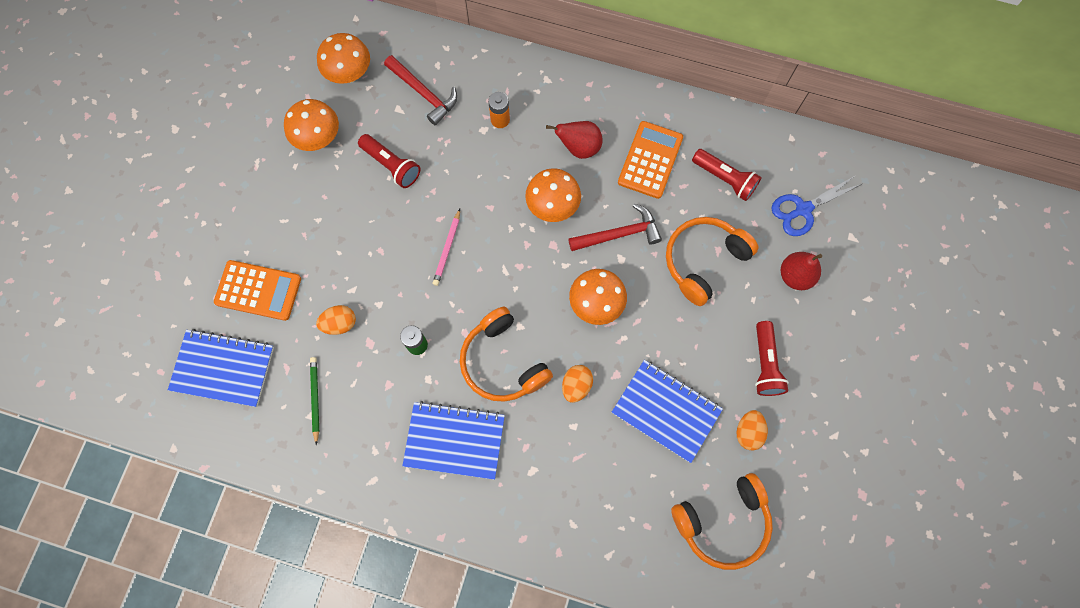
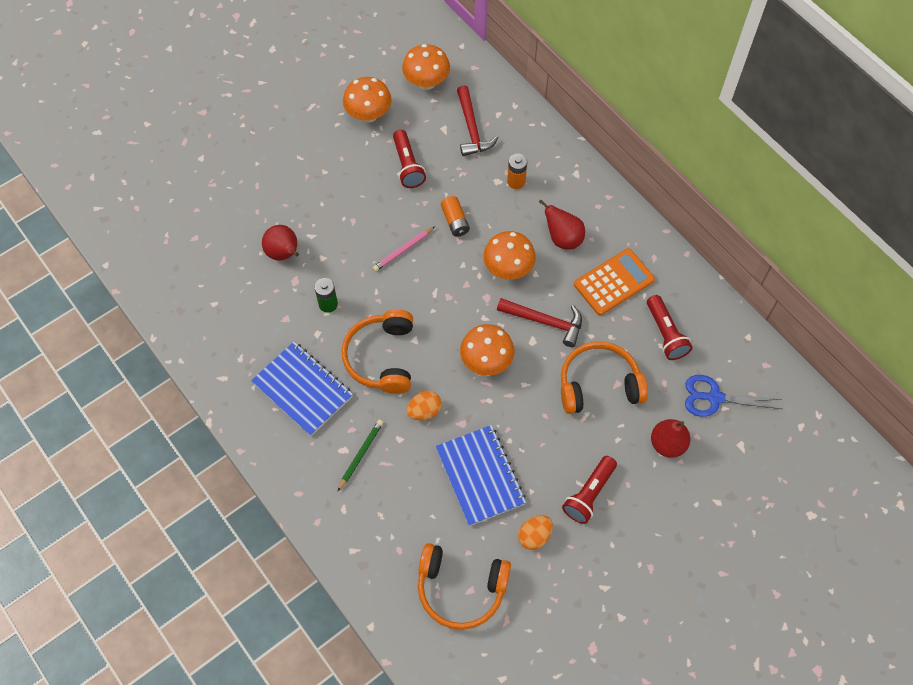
camera: 35 degrees right, 10 degrees down
(223, 369) = (179, 233): blue notebook -> none
(258, 290) = (245, 194): orange calculator -> none
(315, 398) = (227, 294): green pencil -> green pencil (361, 454)
(340, 323) = (284, 254): orange egg -> red pear
(473, 191) = (455, 221): none -> orange battery

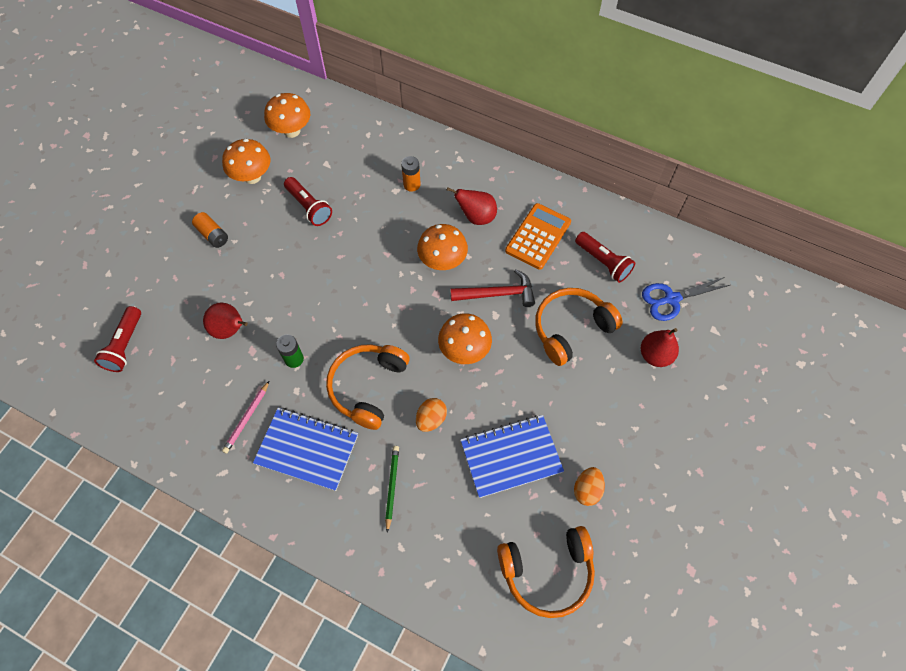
camera: 25 degrees left, 0 degrees up
(381, 357) = (367, 387): orange headphones -> orange headphones turned 45 degrees clockwise
(403, 250) = (340, 282): pink pencil -> pink pencil (246, 418)
(455, 221) = (375, 239): orange battery -> orange battery (213, 235)
(472, 129) = (351, 155): red hammer -> none
(480, 476) = (511, 457): blue notebook -> blue notebook turned 60 degrees counterclockwise
(589, 494) = (614, 429): red flashlight -> red flashlight (125, 345)

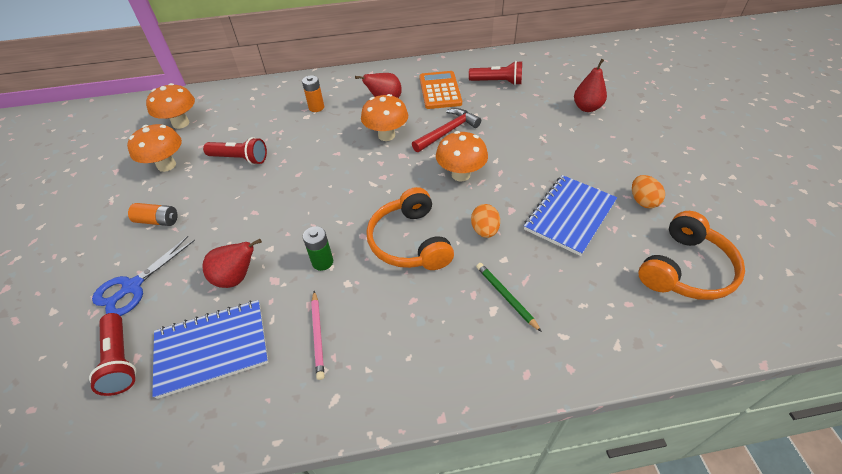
camera: 35 degrees left, 15 degrees down
(307, 449) = (402, 321): blue notebook -> blue notebook (212, 349)
(571, 328) = (519, 123): orange headphones -> none
(671, 299) = (560, 78): blue scissors -> blue scissors (132, 287)

